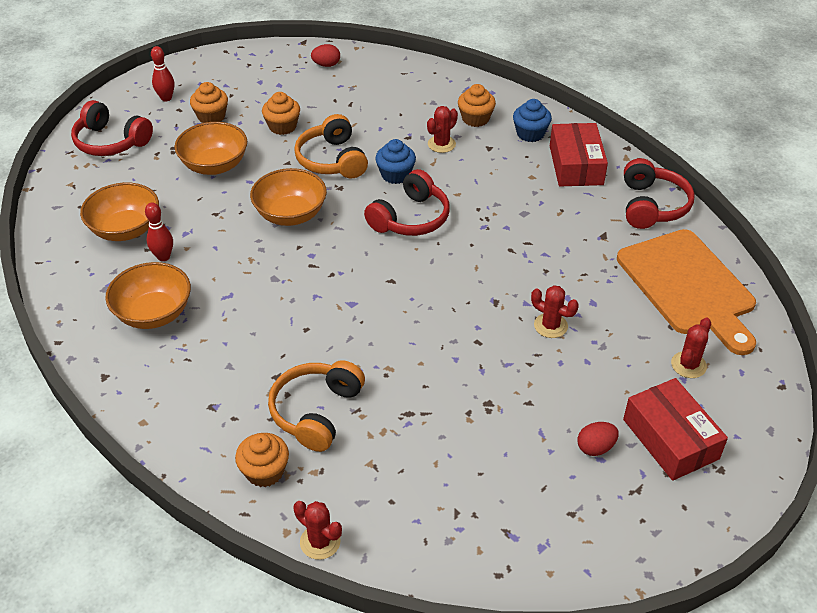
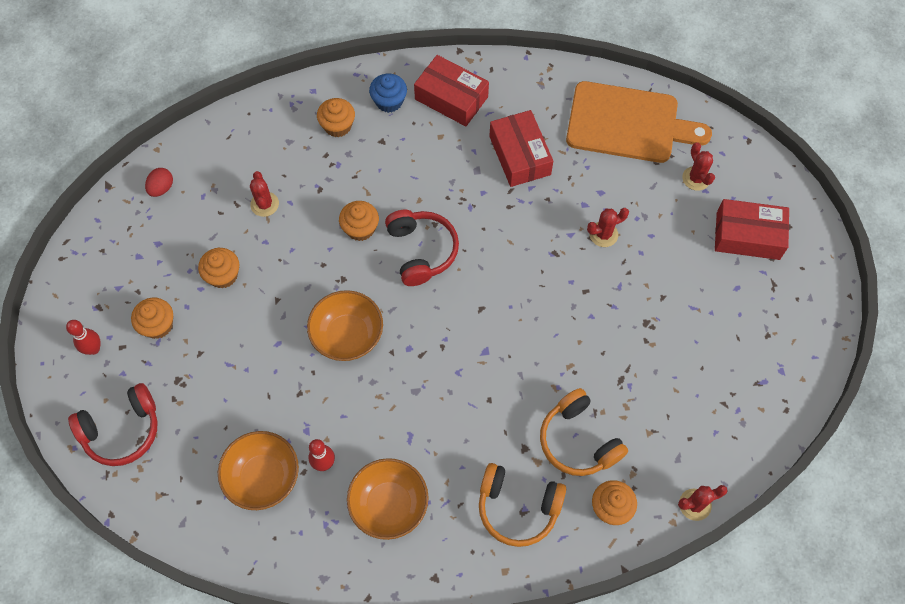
camera: 55 degrees left, 20 degrees up
(214, 165) = (232, 360): orange bowl -> none
(332, 160) = (302, 264): orange headphones -> orange headphones (518, 507)
(395, 175) = (360, 228): blue cupcake -> orange cupcake
(441, 144) = (349, 171): red cactus -> red cactus (264, 204)
(569, 231) = (519, 155): none -> red box
(595, 447) = (726, 284): red egg -> none
(652, 206) = (534, 83): red headphones -> none

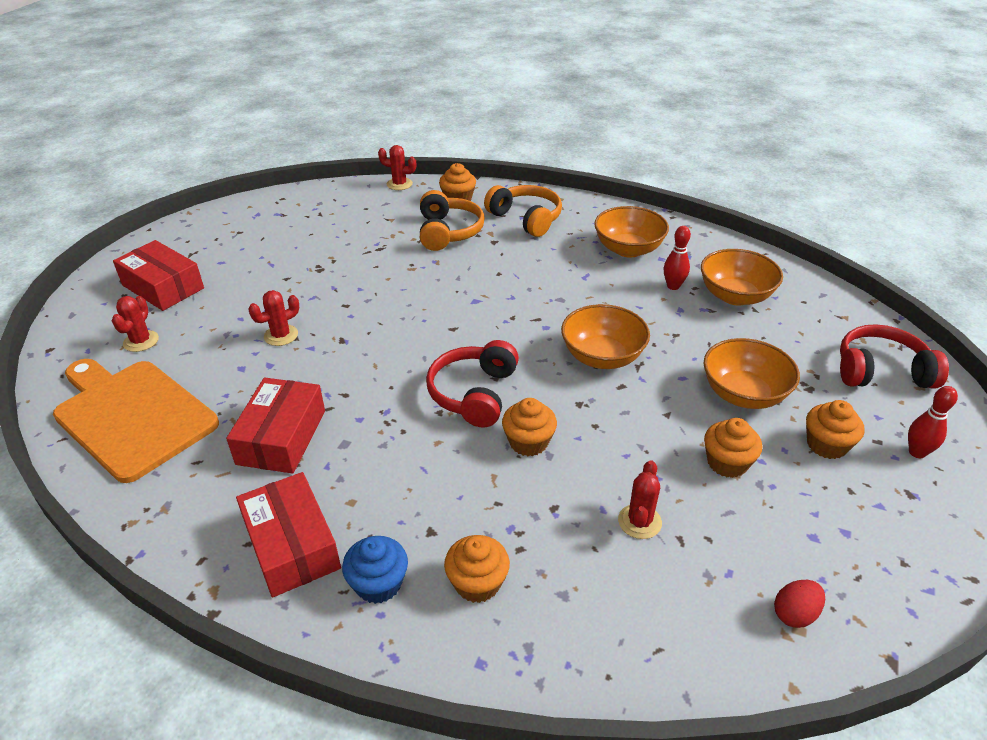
camera: 150 degrees left, 25 degrees down
(226, 348) = (743, 394): none -> orange bowl
(603, 234) = (281, 335): red cactus -> red cactus turned 45 degrees counterclockwise

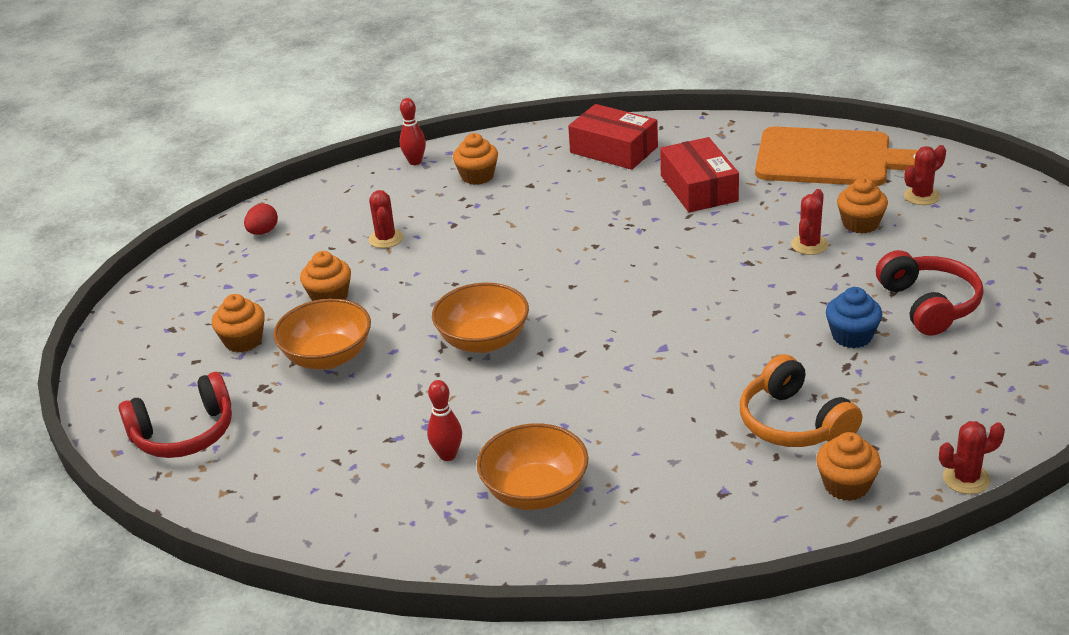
camera: 155 degrees right, 5 degrees down
(141, 341) = (921, 196): red cactus -> red cactus turned 75 degrees clockwise
(163, 287) = (996, 238): red box -> none
(378, 584) = (539, 156): blue cupcake -> blue cupcake (852, 336)
(474, 394) = (578, 267): red headphones -> red headphones (929, 305)
(526, 219) = (714, 489): orange headphones -> none
(528, 442) = (502, 253): orange cupcake -> orange cupcake (860, 224)
(735, 296) = (365, 471): orange bowl -> none
(917, 452) = (160, 364): red bowling pin -> red bowling pin (415, 162)

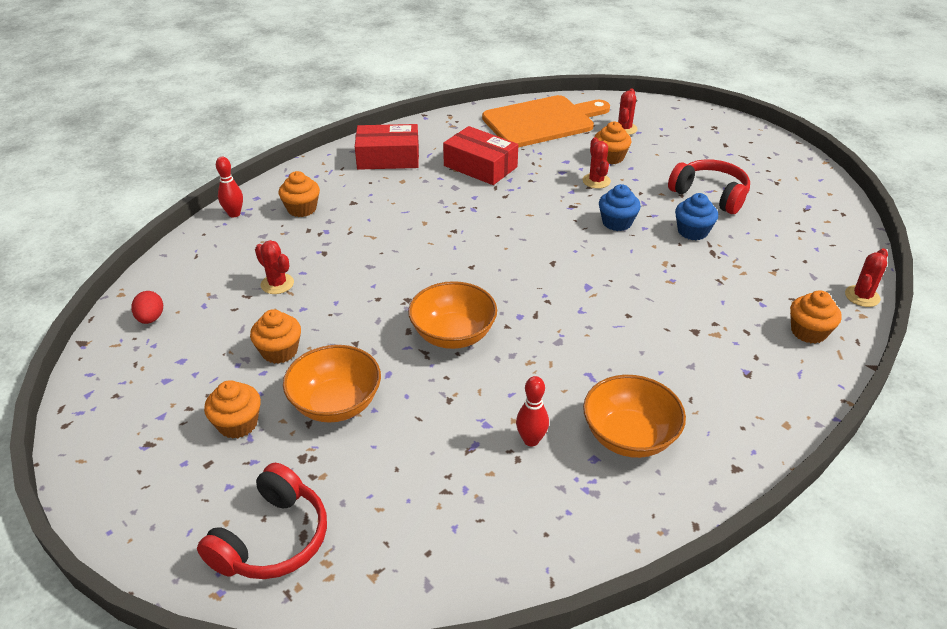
camera: 40 degrees left, 5 degrees up
(776, 296) = (617, 222): none -> blue cupcake
(794, 423) = (729, 304): orange headphones -> none

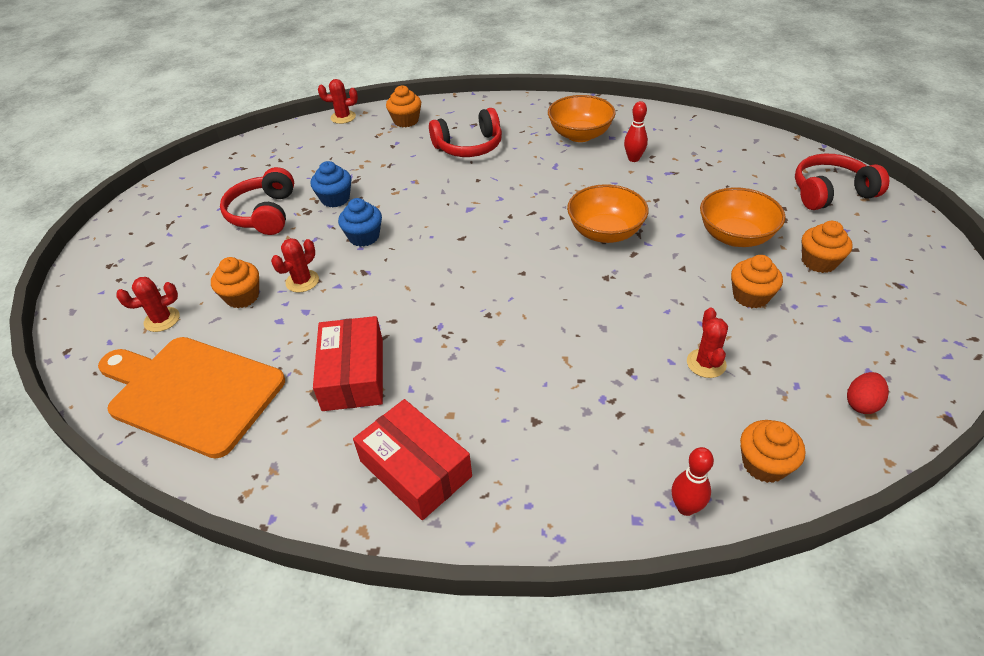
camera: 130 degrees left, 5 degrees up
(302, 209) = (599, 453): orange cupcake -> orange cupcake (764, 464)
(699, 343) = (469, 146): none -> red headphones

